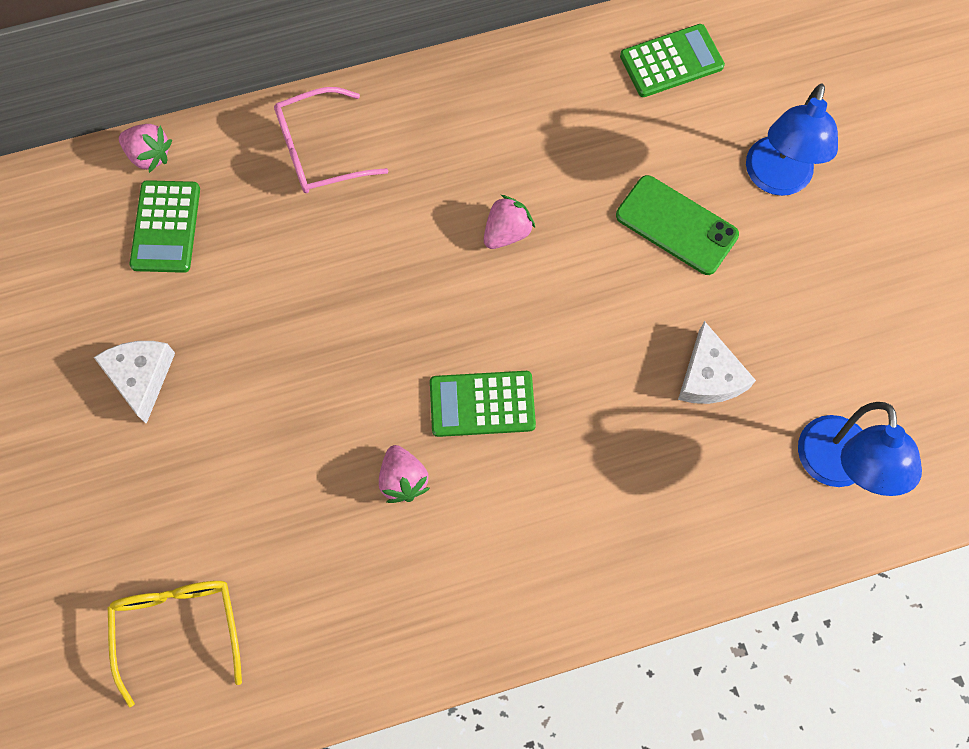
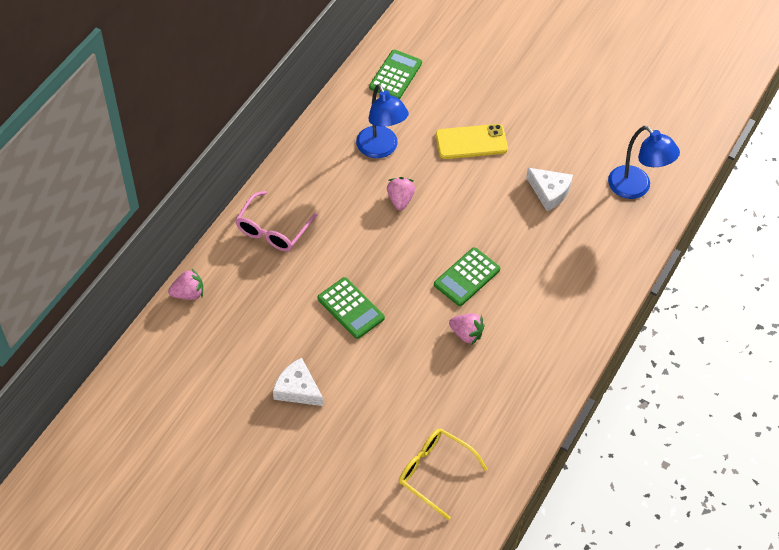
camera: 45 degrees left, 15 degrees down
(166, 227) = (234, 318): green calculator -> green calculator (350, 308)
(676, 225) = (471, 142): green phone -> yellow phone
(775, 179) = (493, 92): blue lamp -> blue lamp (381, 149)

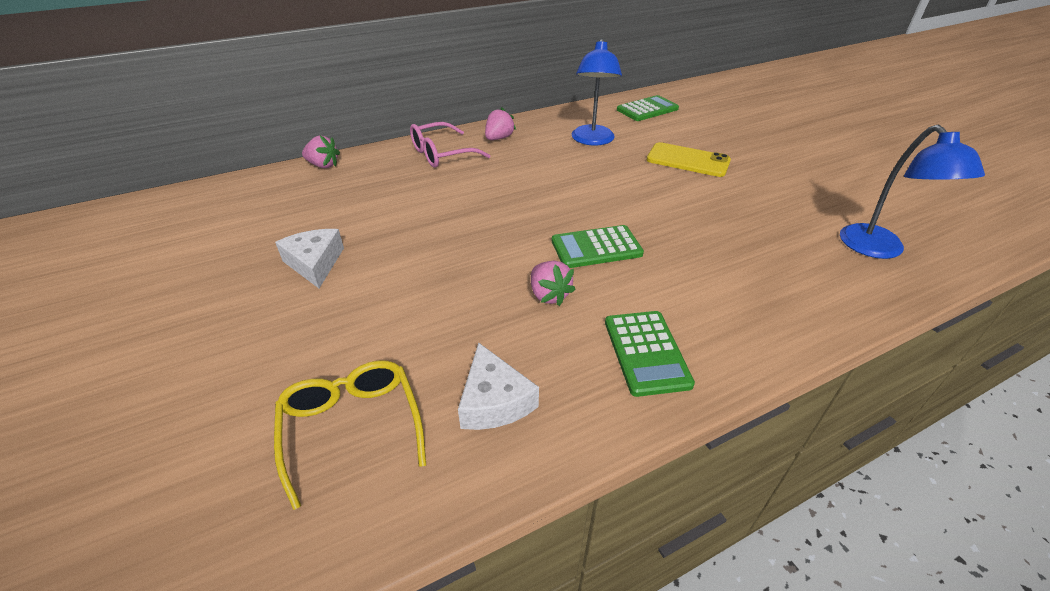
camera: 35 degrees right, 15 degrees down
(350, 308) = (445, 225): green calculator -> green calculator (646, 352)
(400, 200) = (579, 173): pink strawberry -> pink strawberry (499, 138)
(549, 192) = (754, 217): white cheese -> white cheese (494, 401)

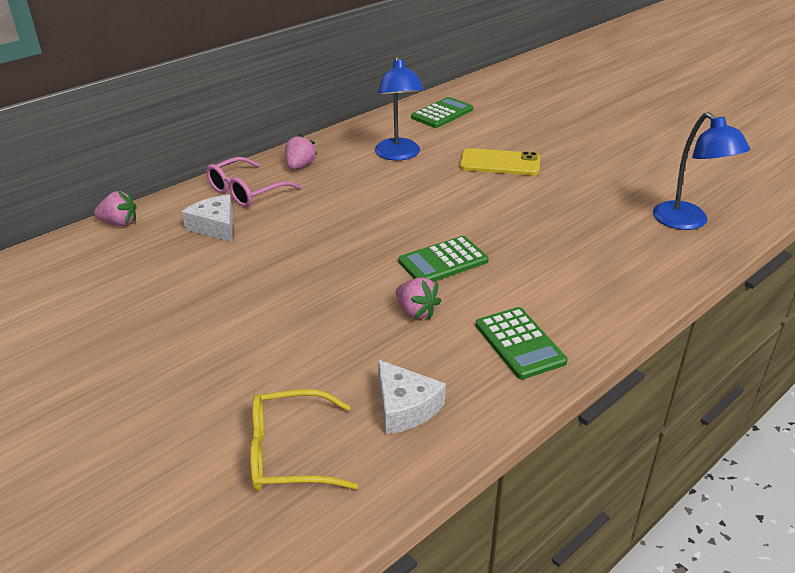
camera: 15 degrees left, 5 degrees down
(315, 263) = (170, 323): white cheese -> white cheese (215, 226)
(352, 427) = (289, 453): yellow glasses -> yellow glasses turned 60 degrees counterclockwise

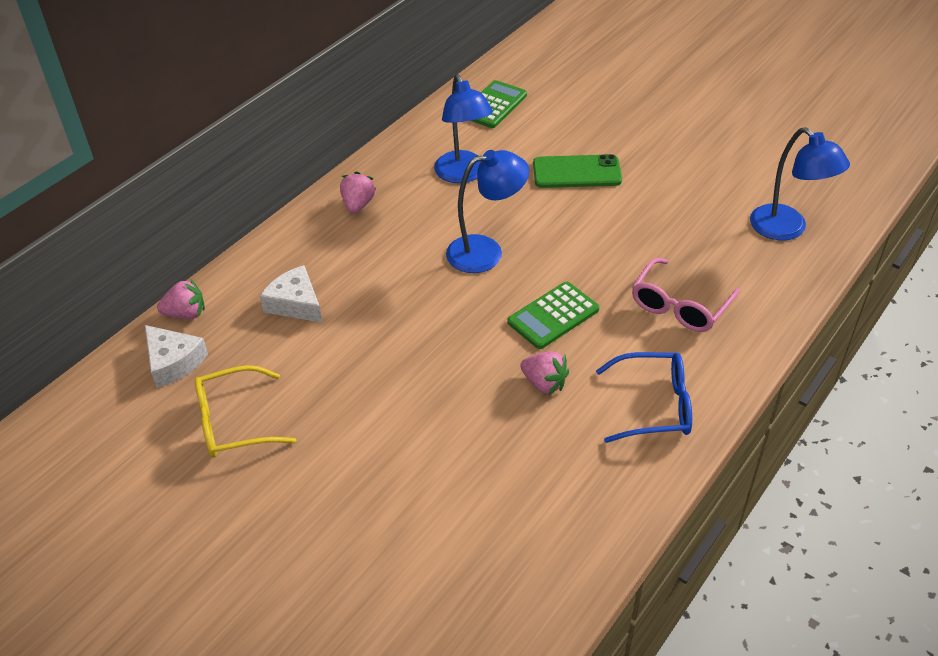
camera: 10 degrees left, 10 degrees up
(246, 192) = (311, 250): pink glasses -> pink glasses (679, 306)
(289, 453) = (473, 564): yellow glasses -> yellow glasses (233, 422)
(398, 208) = (486, 251): none -> blue lamp
(405, 407) = (565, 495): white cheese -> white cheese (173, 362)
(500, 163) = (577, 172): yellow phone -> green phone
(519, 343) = (654, 406): green calculator -> blue glasses

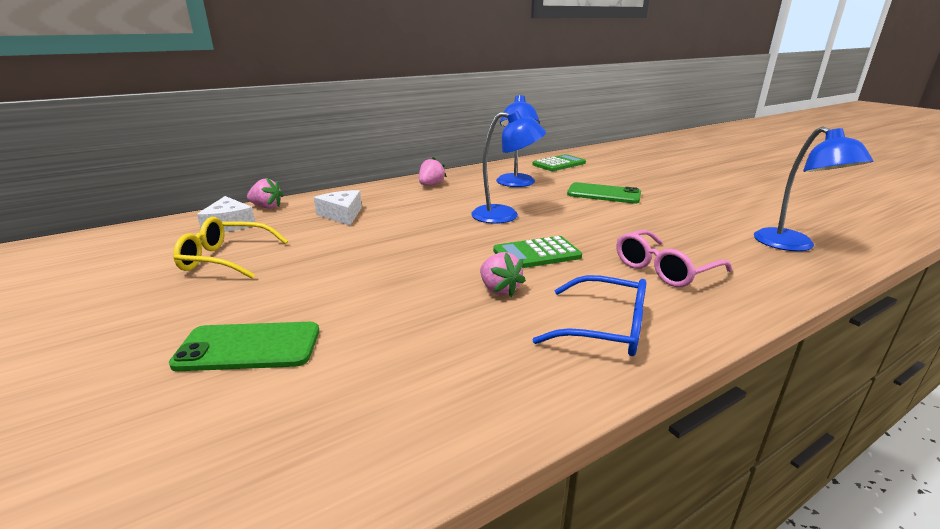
camera: 20 degrees right, 20 degrees down
(374, 525) = (249, 347): none -> green phone

